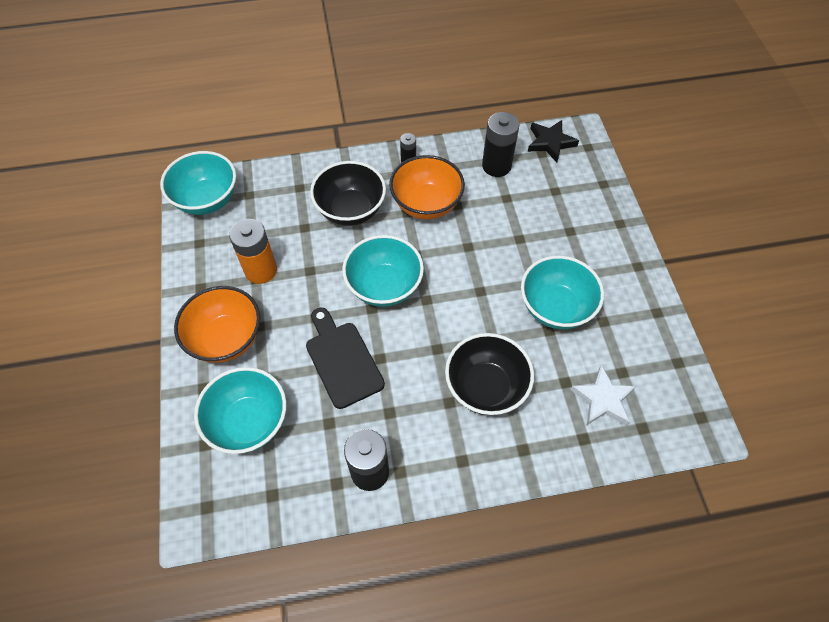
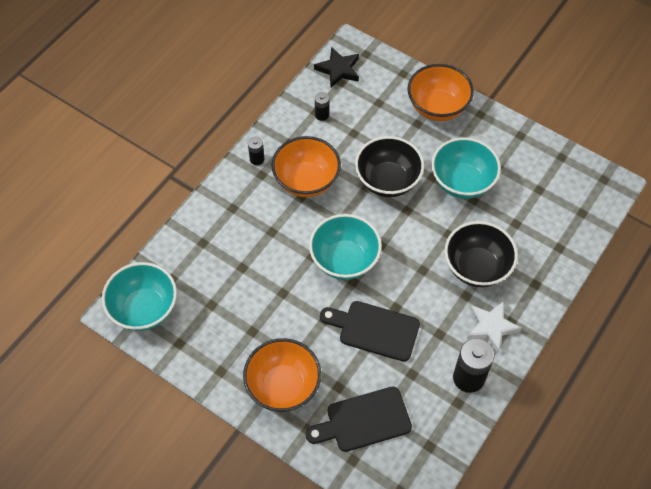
camera: 45 degrees left, 0 degrees up
(249, 422) = (363, 420): turquoise bowl -> black cutting board
(261, 270) = (249, 322): orange battery -> none
(350, 210) = (259, 228): black bowl -> black bowl (387, 181)
(496, 166) = (322, 115): black battery -> black battery, size x0.52
(603, 231) = (437, 107): none -> orange bowl
(603, 399) = (545, 215): white star -> white star (491, 327)

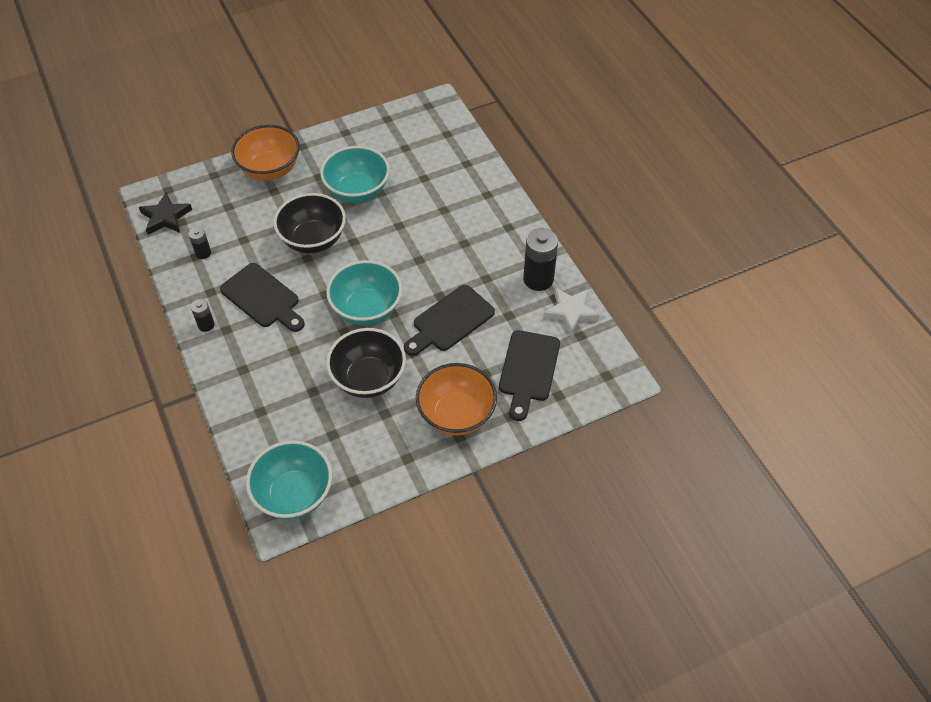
camera: 60 degrees left, 5 degrees down
(306, 181) = (263, 298): orange bowl -> black cutting board
(476, 267) = (444, 223): black bowl -> black bowl (368, 379)
(491, 327) = (504, 241): white star -> white star (570, 312)

